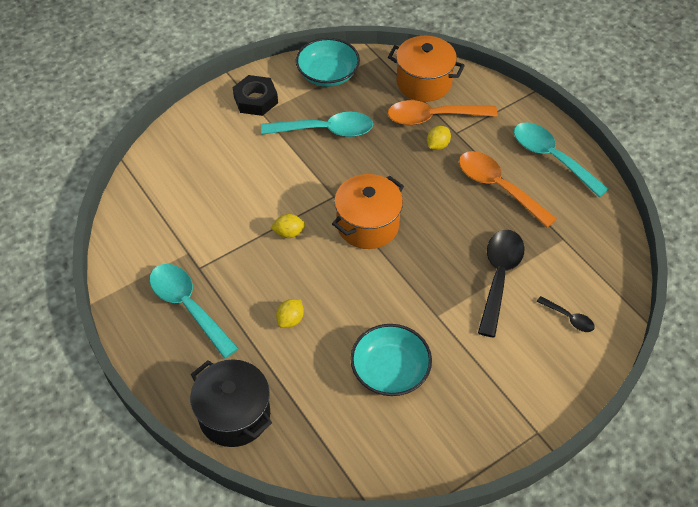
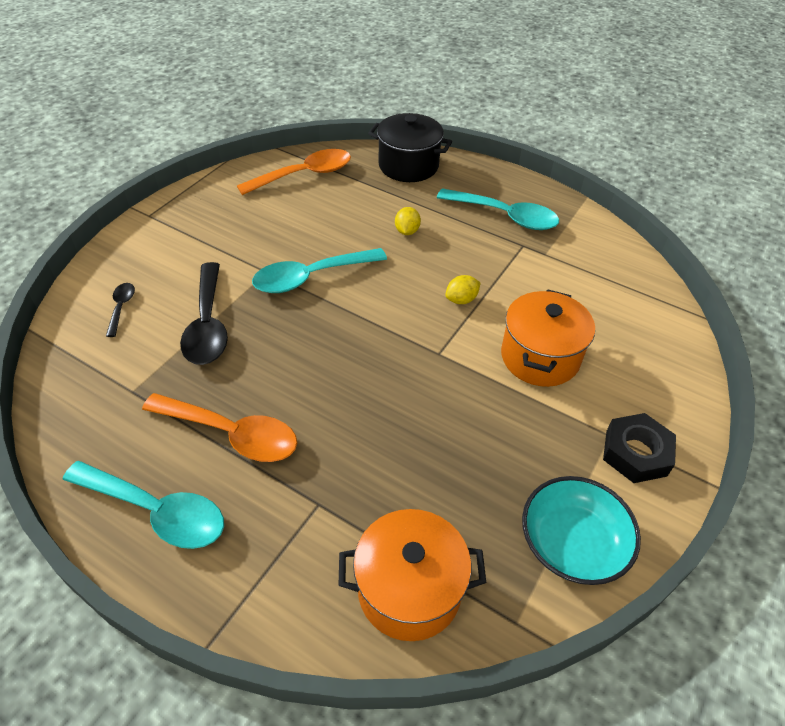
camera: 155 degrees right, 5 degrees down
(326, 130) = (507, 439): turquoise spoon -> turquoise spoon (311, 277)
(368, 225) = (380, 334): orange pot -> orange pot (540, 357)
(390, 370) = (295, 221): turquoise bowl -> none
(433, 117) = (364, 520): orange spoon -> orange spoon (304, 175)
(437, 145) = (338, 471): yellow lemon -> none
(569, 318) = (121, 307): black spoon -> black spoon turned 75 degrees clockwise

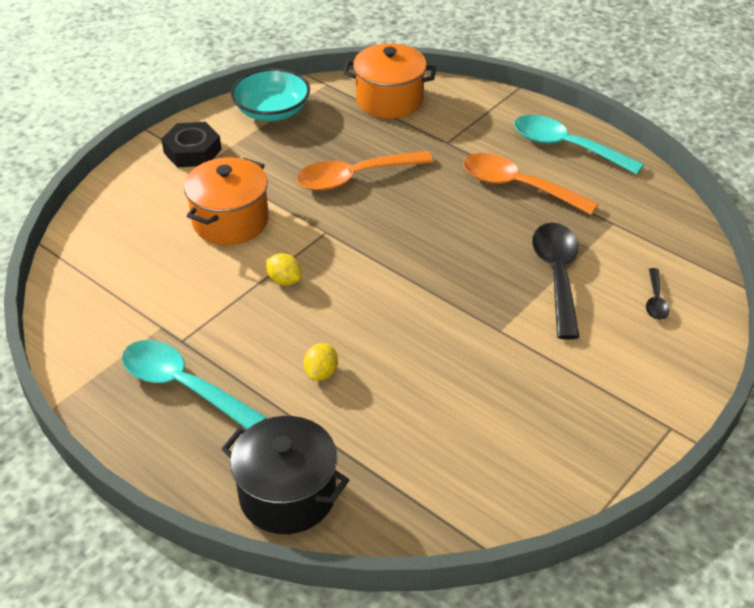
camera: 170 degrees left, 5 degrees down
(304, 175) = (454, 488): orange spoon -> orange spoon (354, 177)
(311, 277) = (448, 319): turquoise spoon -> none
(461, 300) = (284, 280): yellow lemon -> yellow lemon turned 60 degrees clockwise

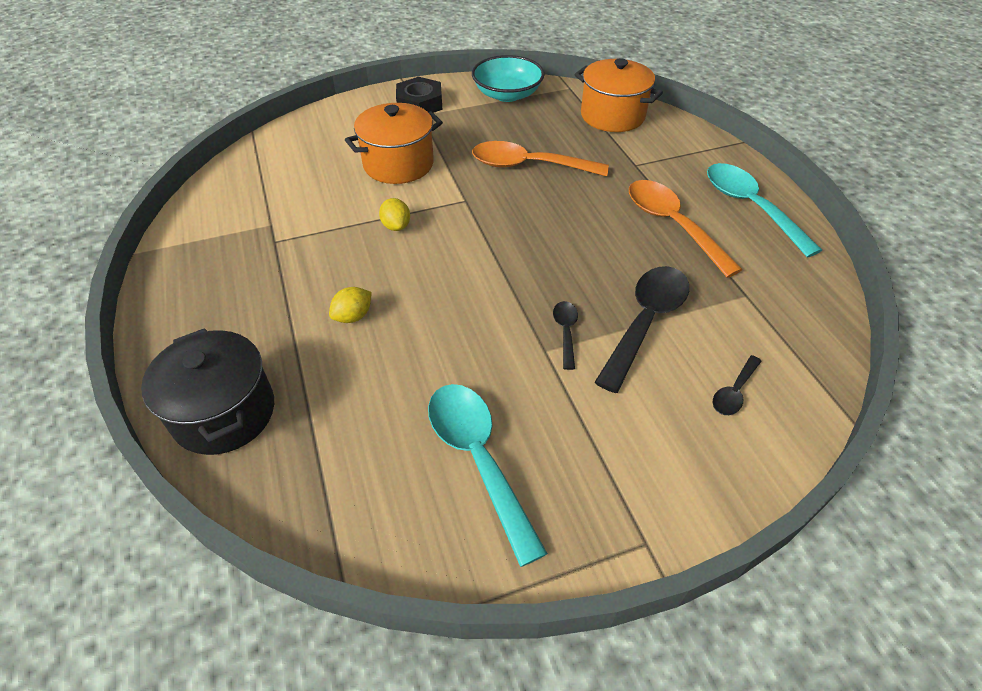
camera: 30 degrees right, 5 degrees up
(182, 386) = (239, 277): turquoise spoon -> turquoise spoon (478, 459)
(504, 309) = (565, 332): none -> black spoon

